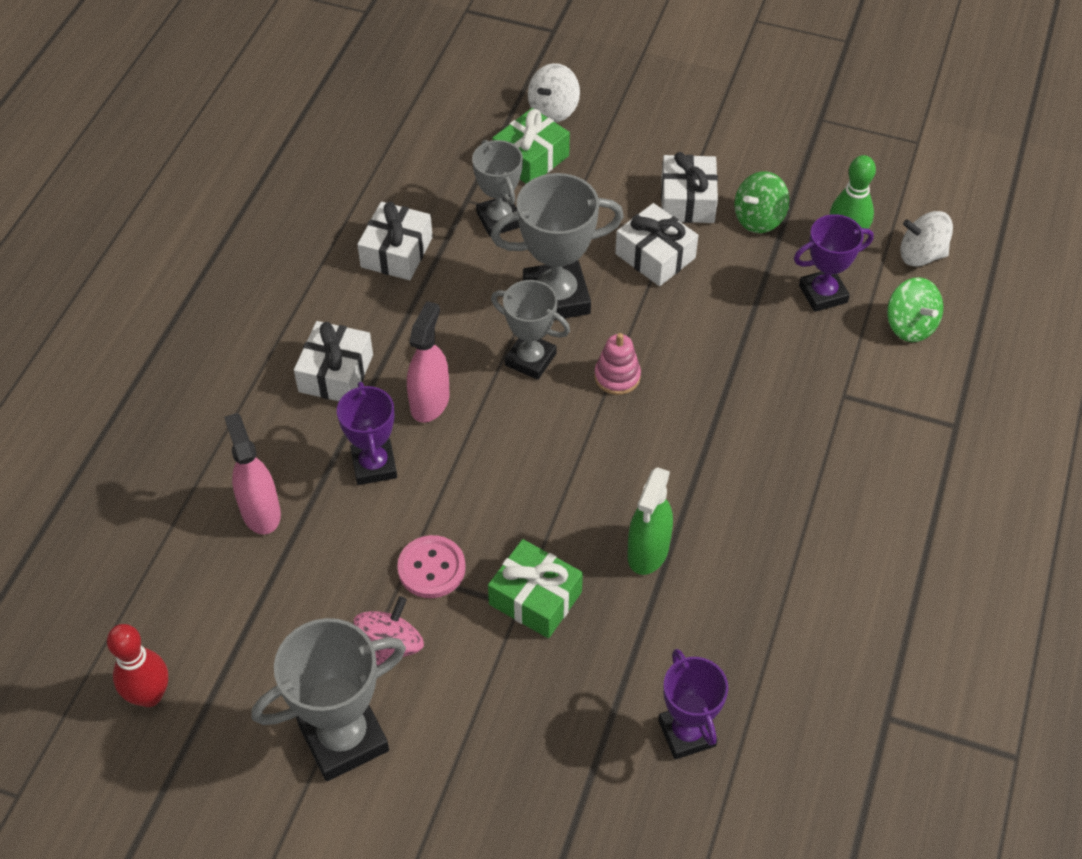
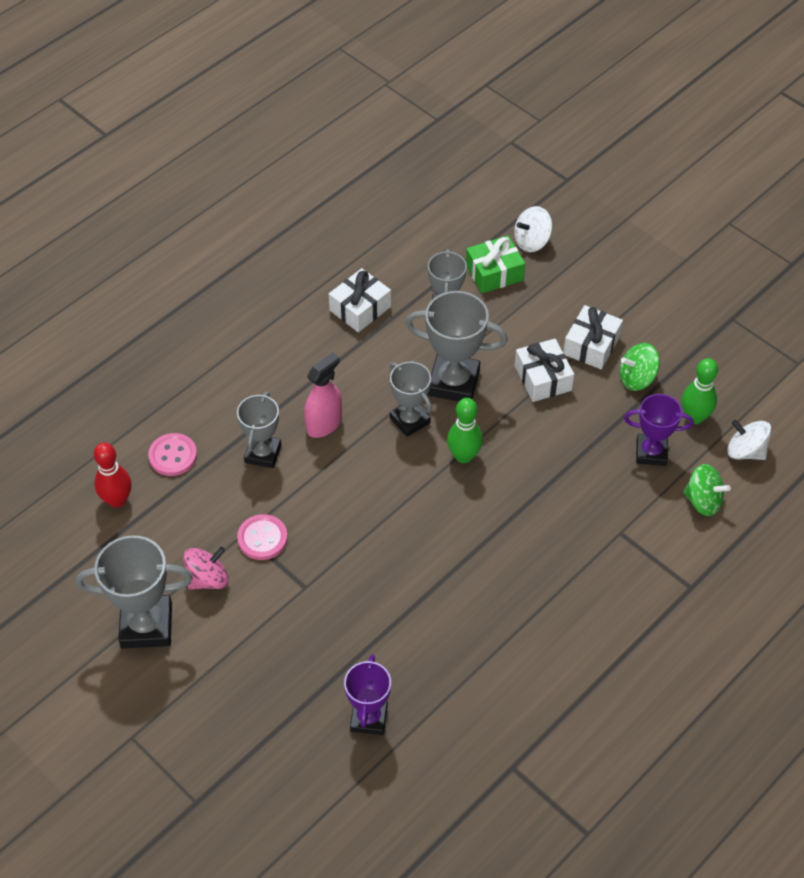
camera: 25 degrees right, 0 degrees up
(149, 695) = (43, 547): red bowling pin -> red bowling pin (117, 500)
(260, 512) = (173, 456): pink spray bottle -> pink button
(336, 373) = (272, 380): white gift -> none
(374, 465) = (263, 453): purple trophy -> grey trophy
(535, 598) = (319, 586): green gift -> none
(617, 377) = (463, 456): pink stacking toy -> green bowling pin
(648, 551) = (414, 586): green spray bottle -> none
(910, 326) = (703, 501): green spinning top -> green spinning top turned 60 degrees counterclockwise

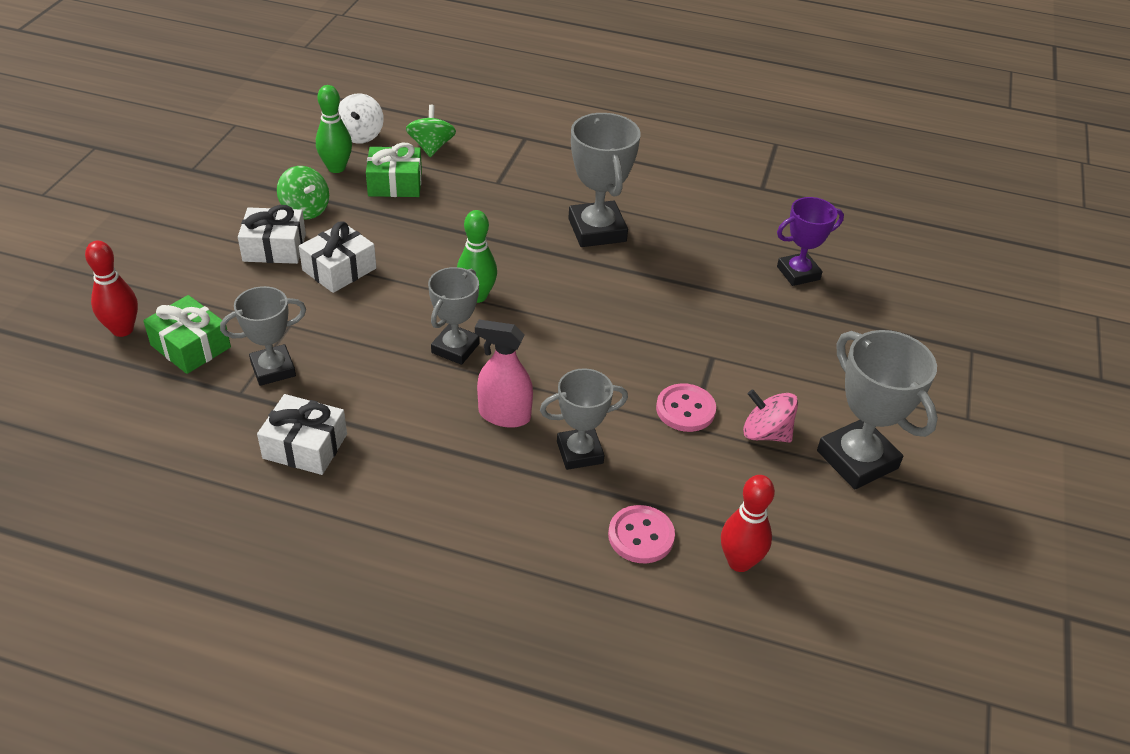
camera: 120 degrees left, 10 degrees down
(453, 382) = (382, 331): grey trophy -> grey trophy (597, 230)
(532, 241) = (122, 329): white spinning top -> red bowling pin
(651, 452) = (395, 183): purple trophy -> green gift

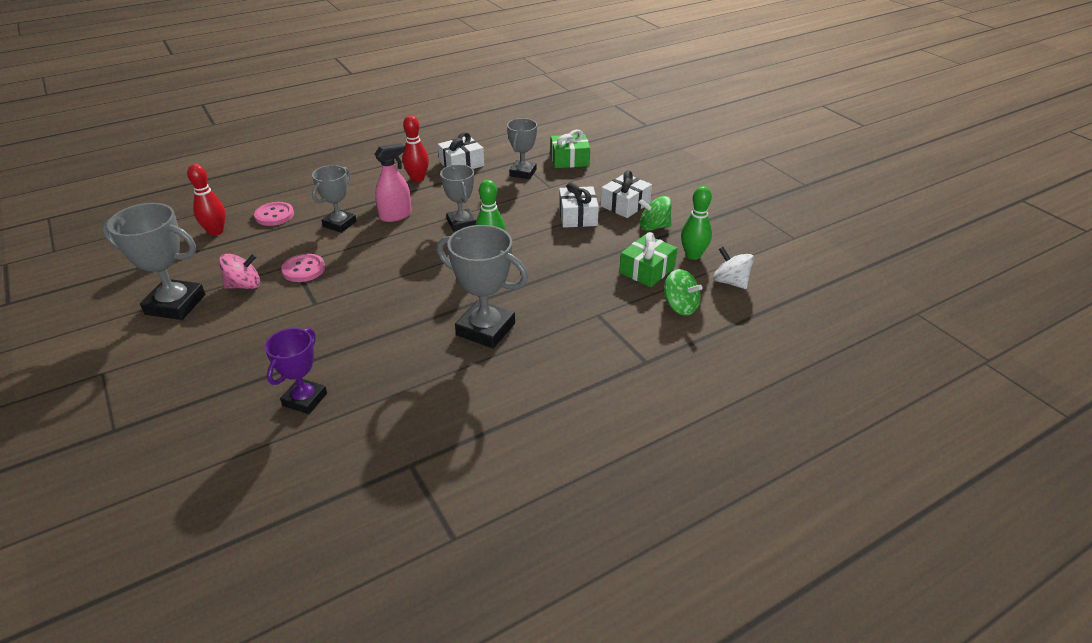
camera: 135 degrees right, 5 degrees down
(122, 329) = (605, 149): red bowling pin -> red bowling pin (417, 179)

